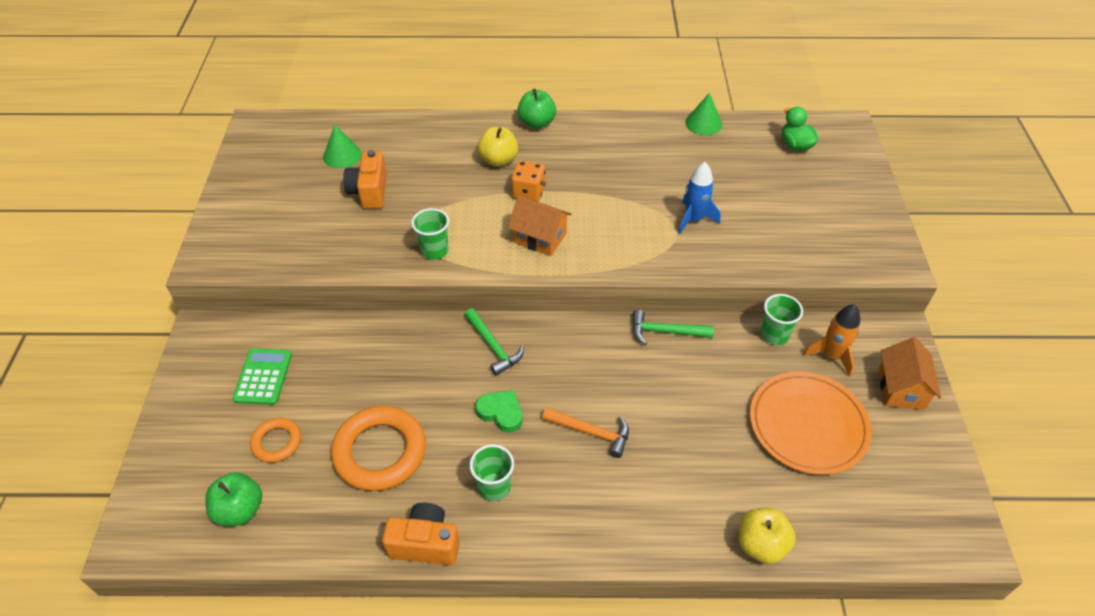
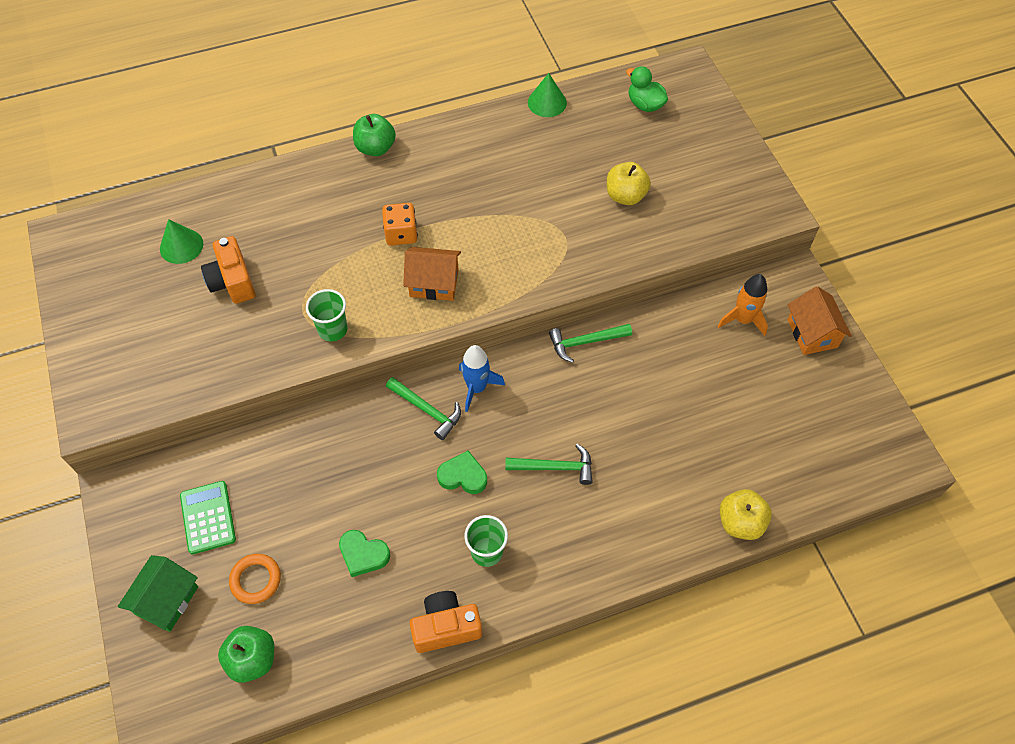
camera: 20 degrees left, 10 degrees up
(195, 434) = (166, 600): none -> green house
(380, 452) = (363, 554): orange ring -> green heart
(498, 160) = (354, 204): yellow apple -> yellow apple (625, 196)
(591, 432) = (554, 467): orange hammer -> green hammer
(693, 219) = (576, 218): blue rocket -> blue rocket (476, 388)
(774, 335) = (685, 314): green cup -> none
(808, 425) = (743, 396): orange plate -> none

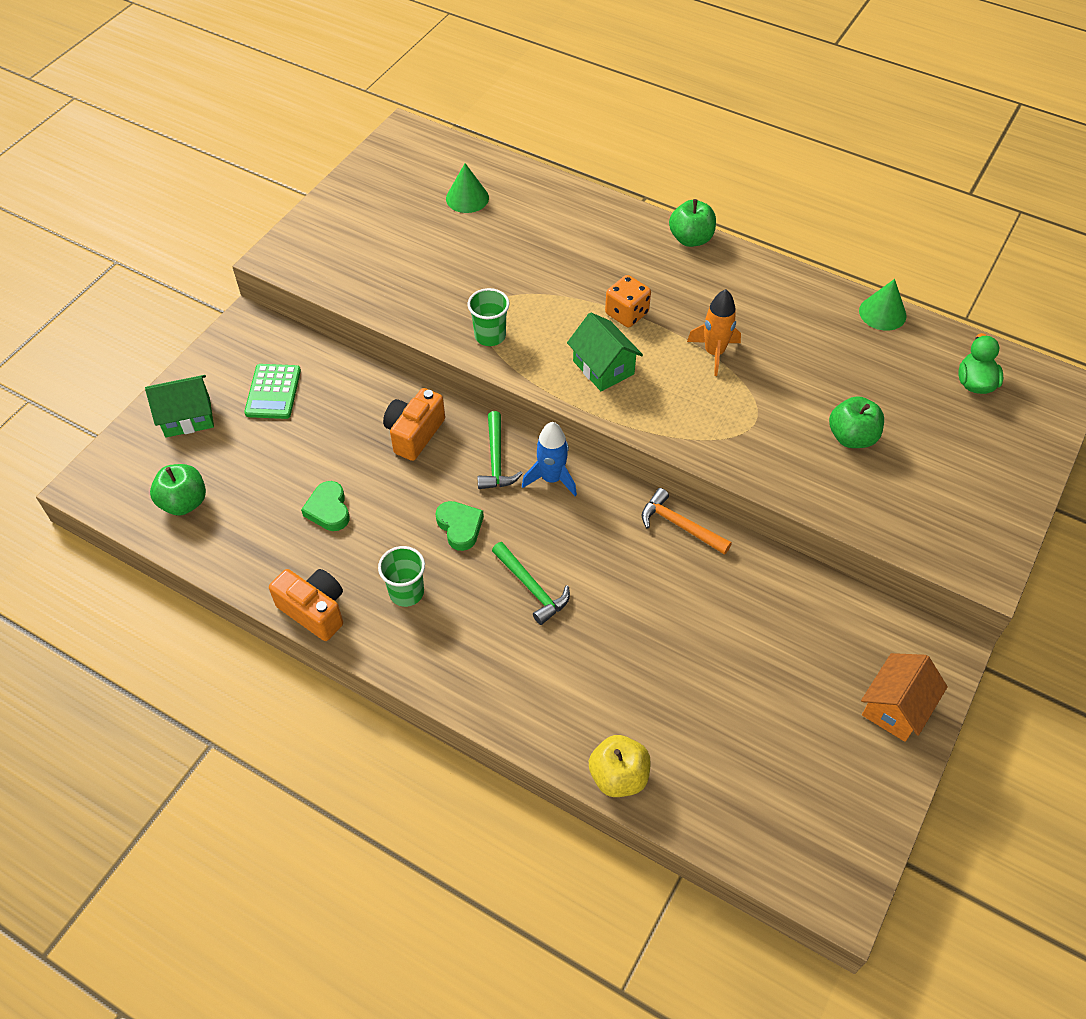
camera: 50 degrees right, 5 degrees down
(208, 517) = (273, 392): green calculator -> green calculator turned 150 degrees clockwise
(232, 281) = (468, 248): orange camera -> orange camera (414, 434)
(256, 580) = (248, 457): orange ring -> none
(434, 283) = (603, 367): orange house -> green house
(586, 342) = (680, 525): green hammer -> orange hammer
(625, 196) = (851, 437): yellow apple -> green apple
(742, 320) = (843, 635): orange rocket -> orange rocket (714, 352)

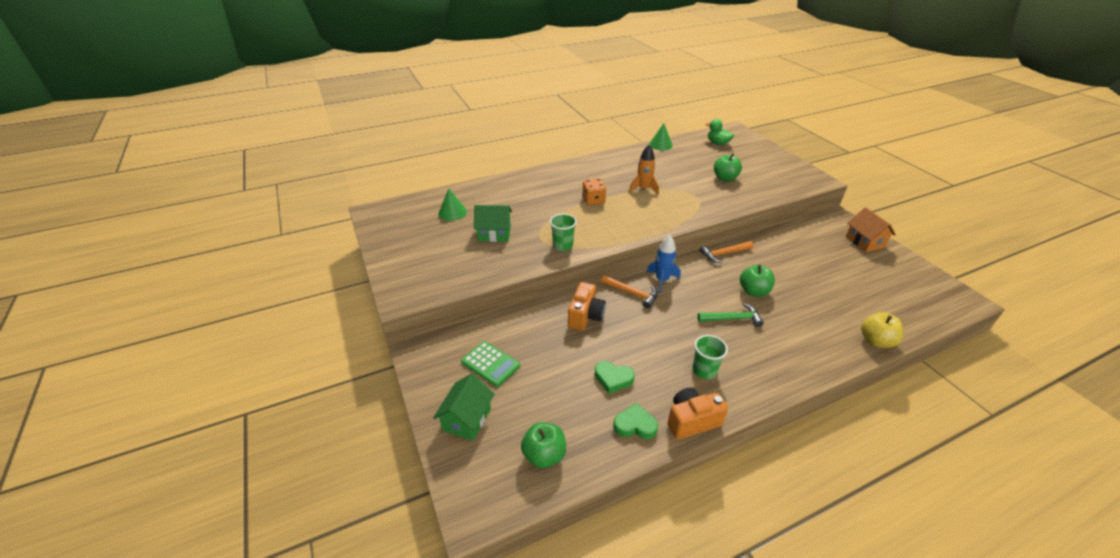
camera: 55 degrees left, 15 degrees down
(414, 434) = (585, 316): orange camera -> orange camera turned 135 degrees counterclockwise
(460, 527) = (670, 327): green heart -> green heart (635, 425)
(496, 459) = (632, 293): green hammer -> orange hammer
(603, 367) = (622, 221): green house -> green house (494, 234)
(690, 239) = (565, 166): green apple -> green apple (753, 291)

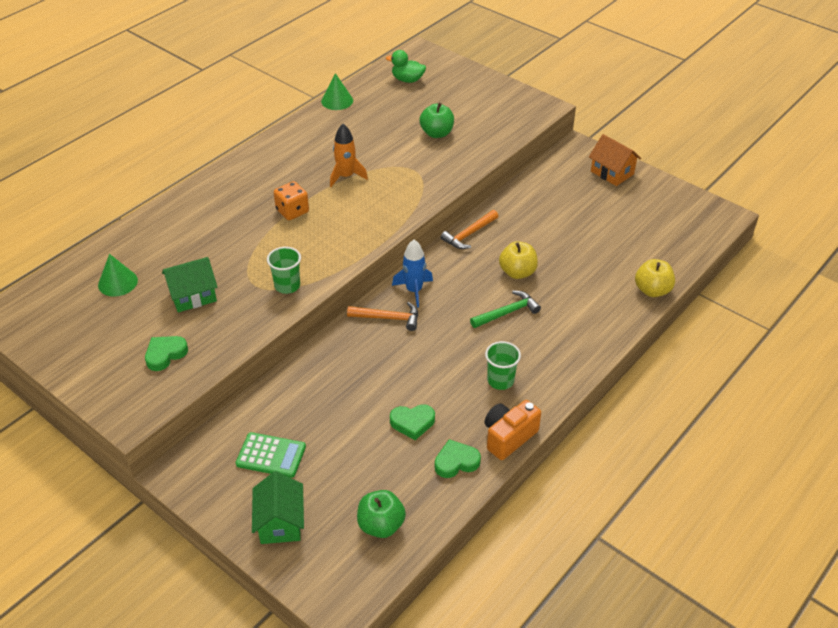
camera: 25 degrees left, 5 degrees up
(452, 265) = (165, 354): none -> green heart
(585, 316) = (348, 363): orange camera -> none
(753, 291) = (517, 272): green apple -> yellow apple

